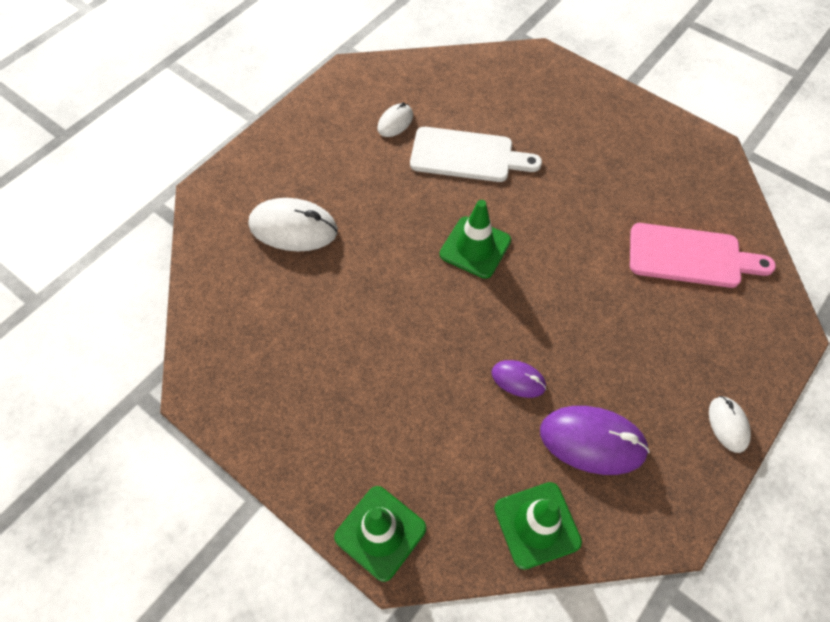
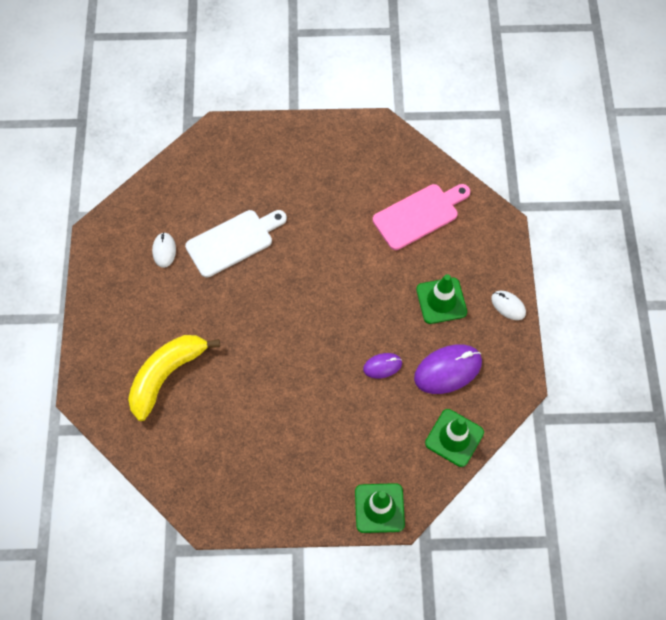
camera: 40 degrees left, 5 degrees up
(293, 228) = (166, 375): white mouse -> yellow banana
(475, 247) = (291, 302): green traffic cone -> green traffic cone (441, 301)

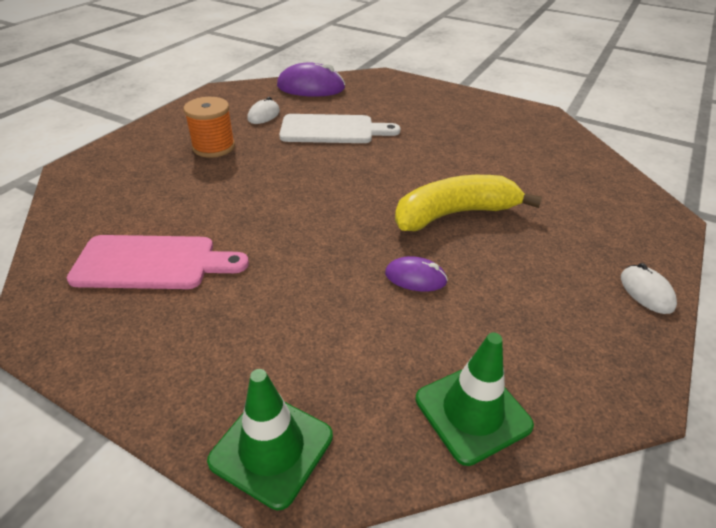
camera: 30 degrees right, 25 degrees down
(161, 314) = (214, 147): none -> orange spool
(166, 375) = (164, 185): yellow banana -> yellow banana (454, 214)
(419, 215) = (553, 176): pink cutting board -> pink cutting board (152, 263)
(441, 301) = (542, 250): green traffic cone -> none
(448, 370) = (511, 321): purple mouse -> purple mouse (311, 87)

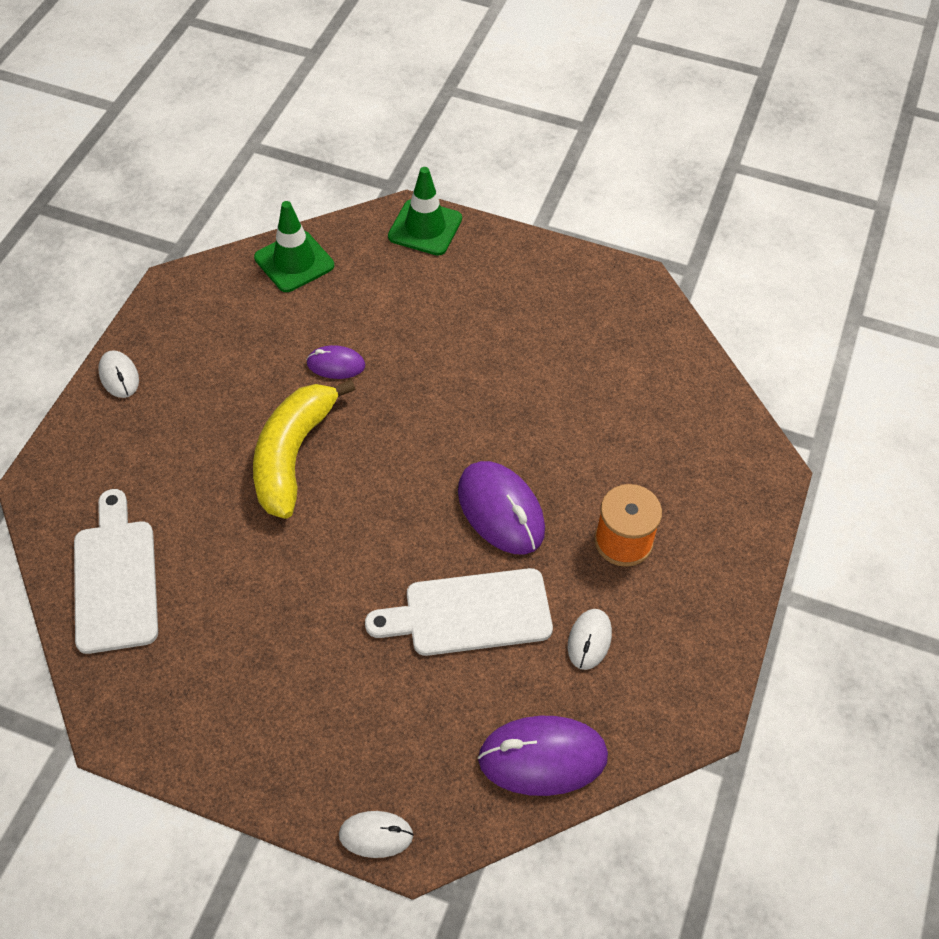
camera: 170 degrees right, 15 degrees up
(152, 263) = (586, 350): pink cutting board -> none
(292, 168) = (500, 511): none -> purple mouse
(400, 78) = (376, 835): none -> white mouse
(454, 214) = (292, 455): yellow banana -> yellow banana turned 135 degrees clockwise
(574, 164) = (115, 578): none -> white cutting board

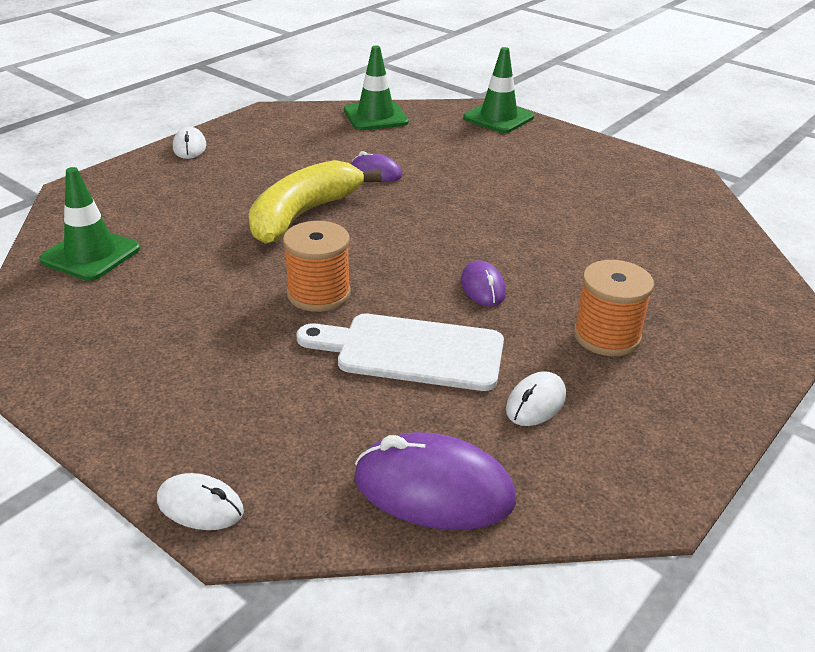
camera: 20 degrees right, 20 degrees down
(115, 578) = (91, 254): white cutting board -> green traffic cone
(359, 565) = (318, 294): none -> orange spool
(500, 511) = (482, 288): purple mouse -> purple mouse, size x0.55

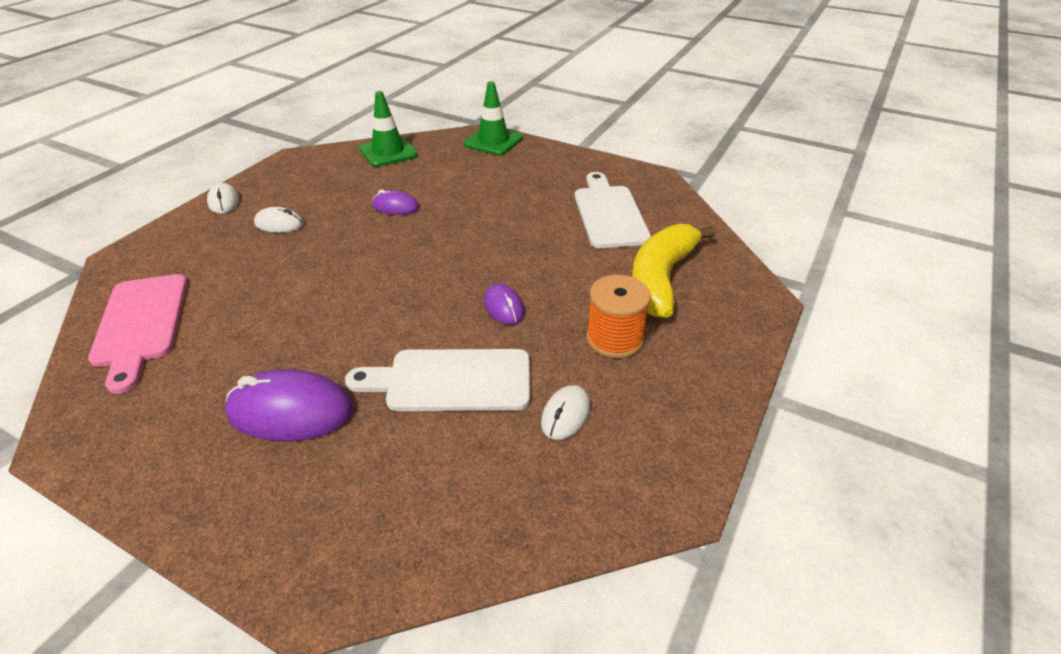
camera: 10 degrees left, 5 degrees up
(91, 254) = (140, 324): green traffic cone -> pink cutting board
(200, 506) = (276, 579): white mouse -> white mouse (279, 224)
(303, 215) = (336, 256): yellow banana -> yellow banana (661, 279)
(318, 294) = (360, 334): orange spool -> none
(434, 489) = (490, 519): purple mouse -> purple mouse (291, 411)
(623, 207) = (609, 213): none -> white cutting board

